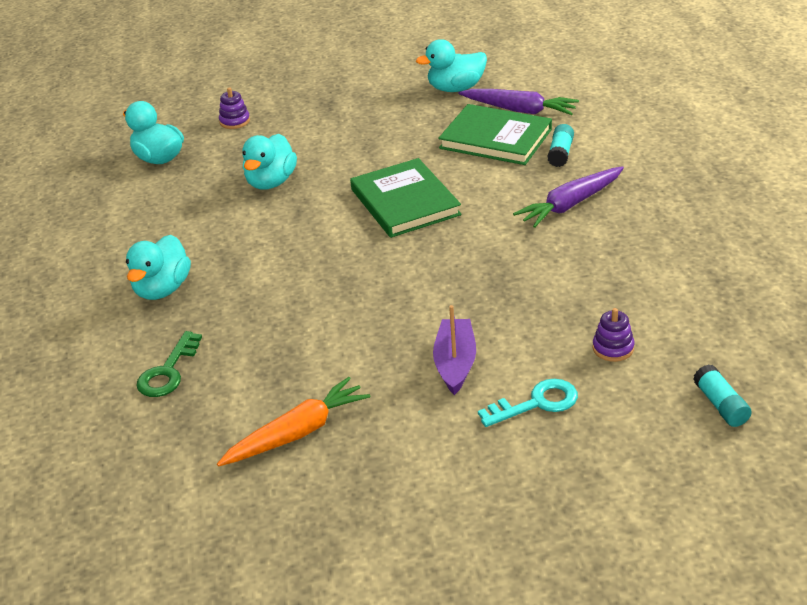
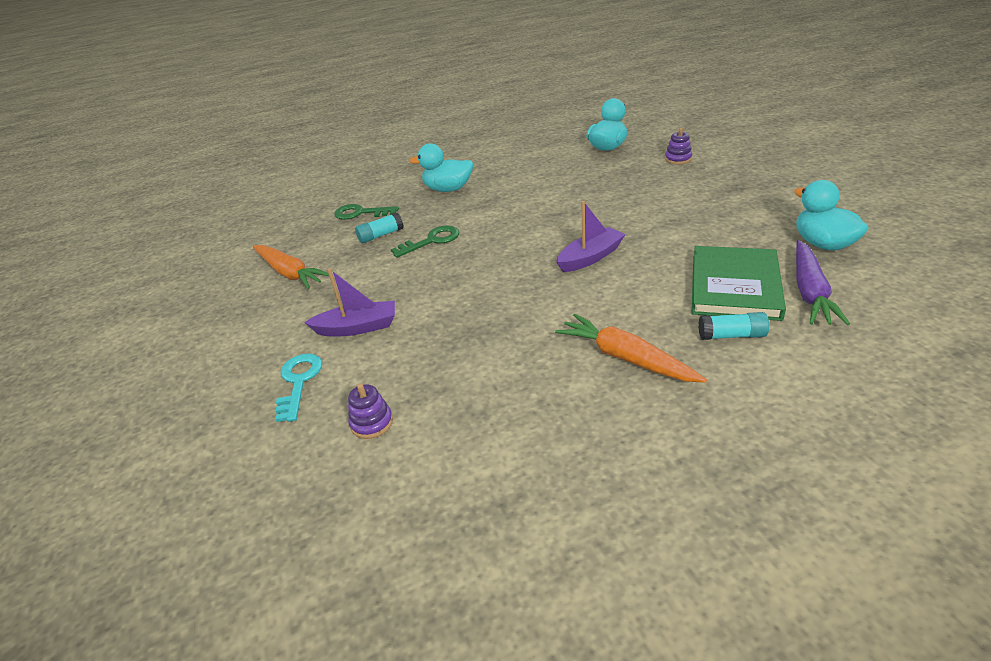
camera: 80 degrees right, 0 degrees up
(271, 182) = (595, 193): turquoise duck -> none
(296, 306) = (431, 241): none -> green key
(405, 202) = (590, 257): green book -> purple boat
(536, 403) = (298, 382): turquoise key -> turquoise key turned 150 degrees counterclockwise
(570, 204) = (626, 358): purple carrot -> orange carrot
(720, 405) = (269, 521): turquoise glue stick -> turquoise glue stick (381, 235)

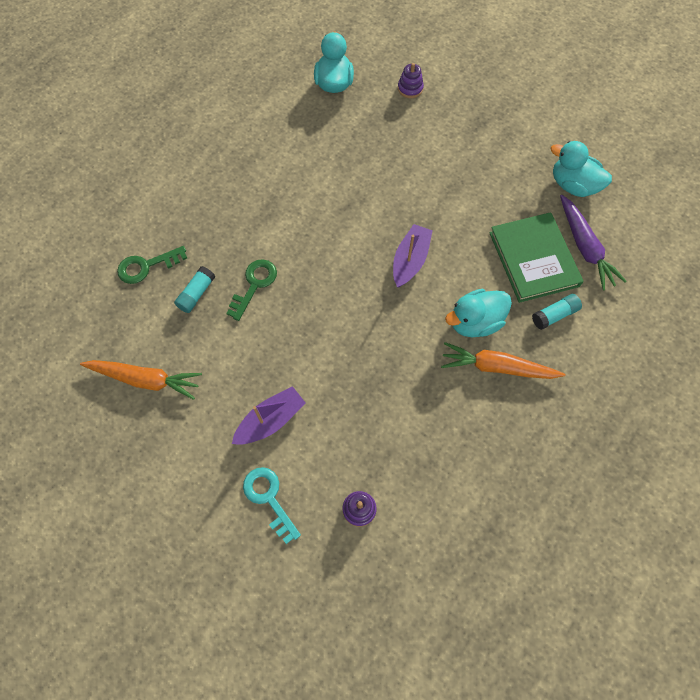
camera: 35 degrees left, 30 degrees up
(448, 189) = (214, 199): turquoise duck -> turquoise duck (474, 322)

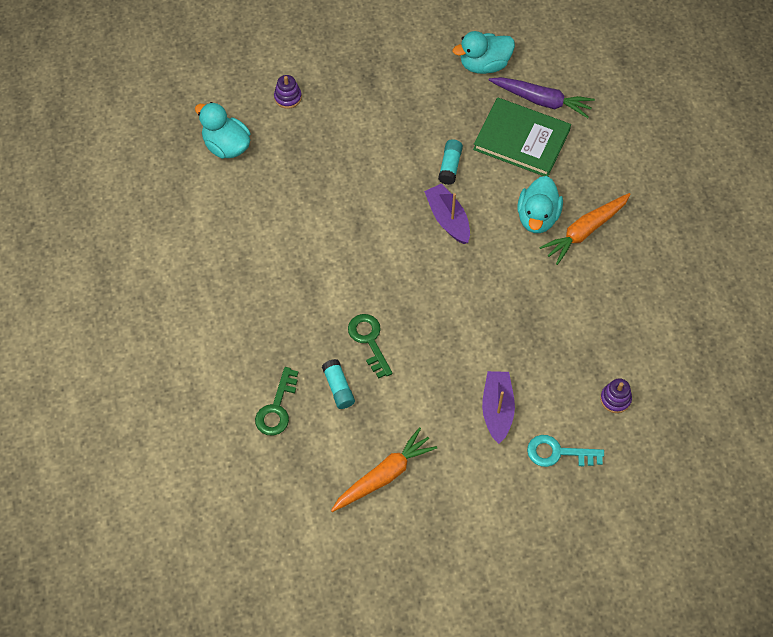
camera: 50 degrees left, 5 degrees down
(554, 315) = (577, 164): turquoise glue stick -> turquoise glue stick (450, 166)

